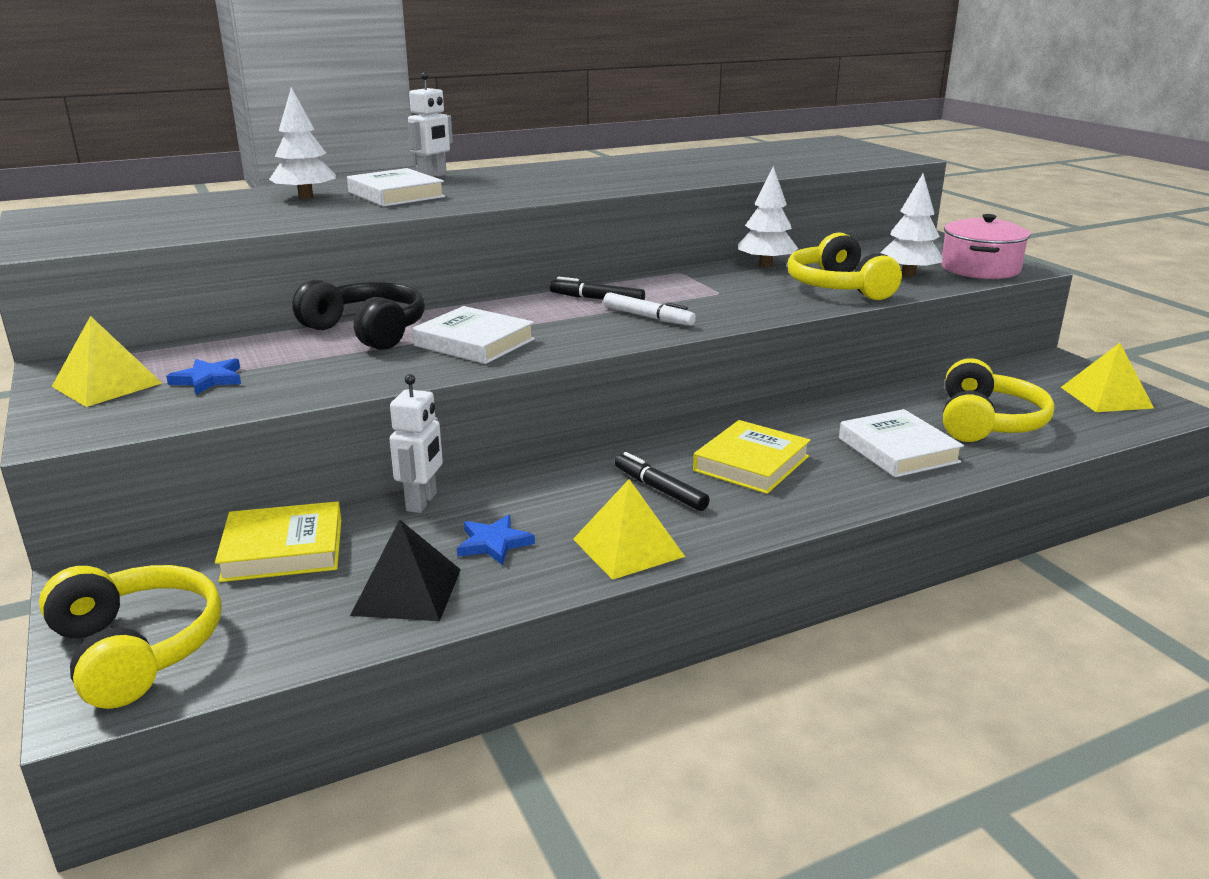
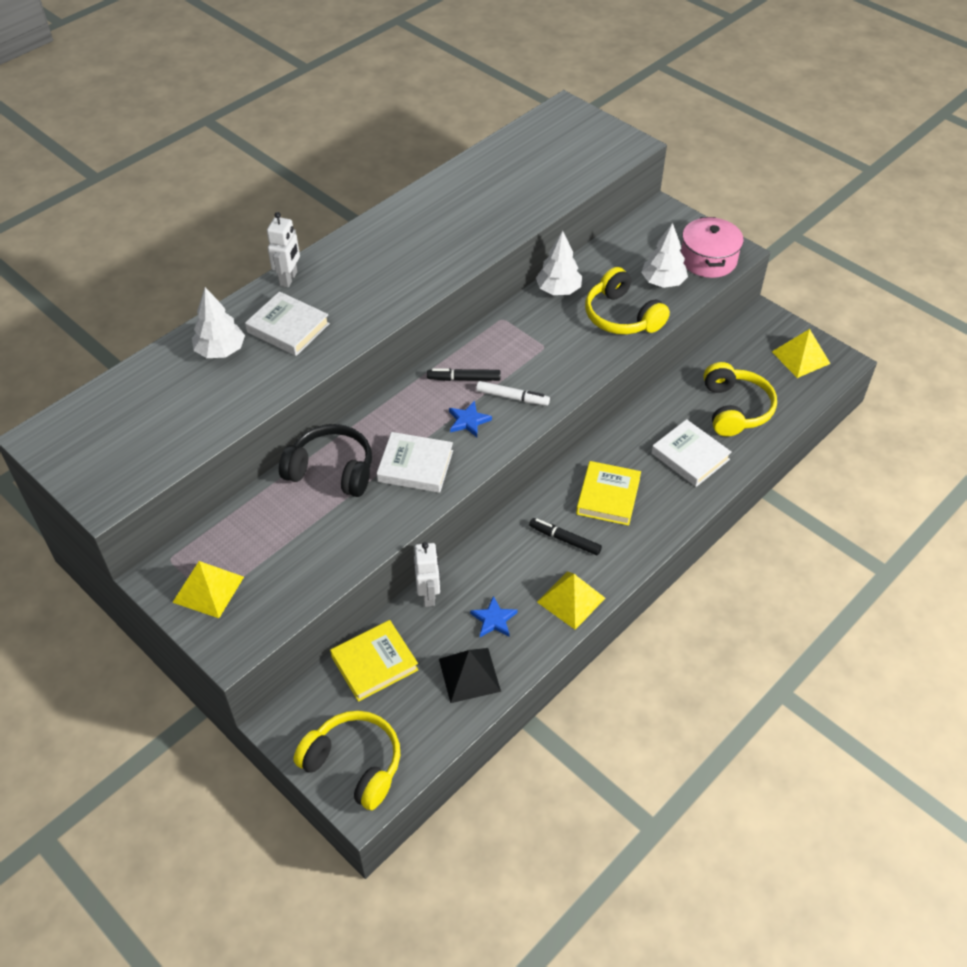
camera: 20 degrees left, 25 degrees up
(208, 379) = (271, 563): blue star -> blue star (468, 421)

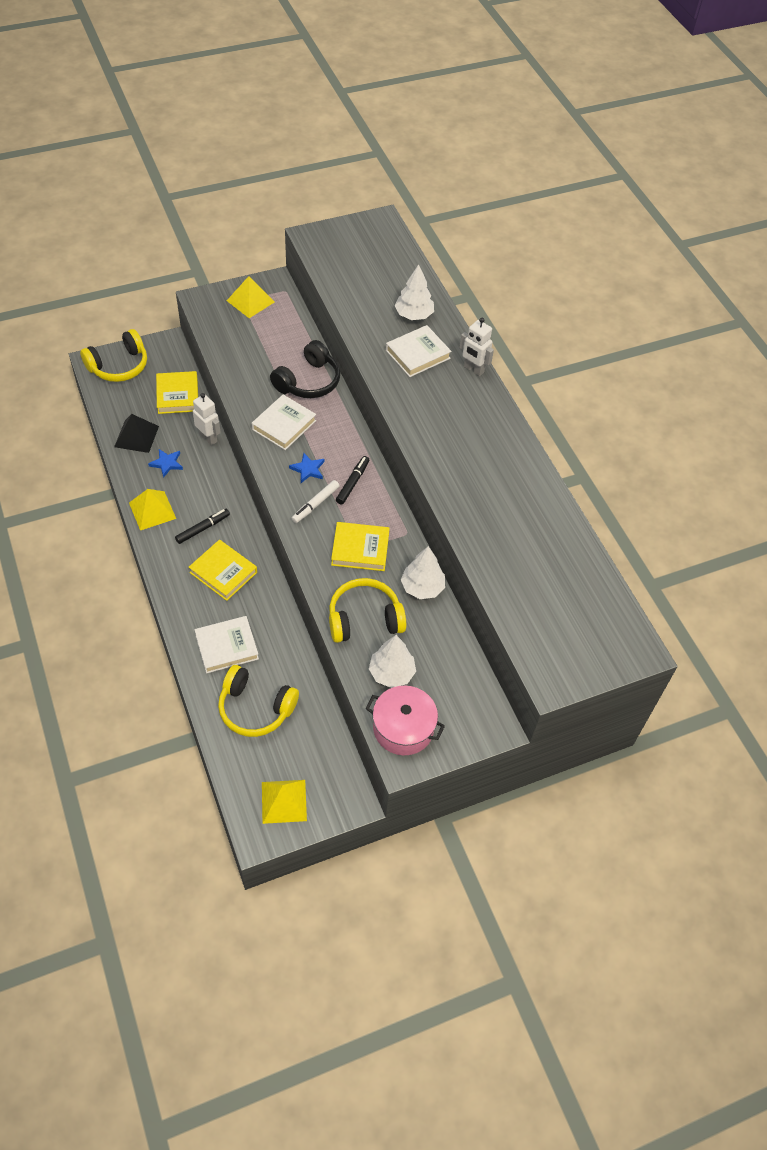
camera: 110 degrees right, 5 degrees up
(429, 595) = (208, 438): white robot -> white robot turned 150 degrees counterclockwise
(545, 345) = (360, 549): none -> yellow book

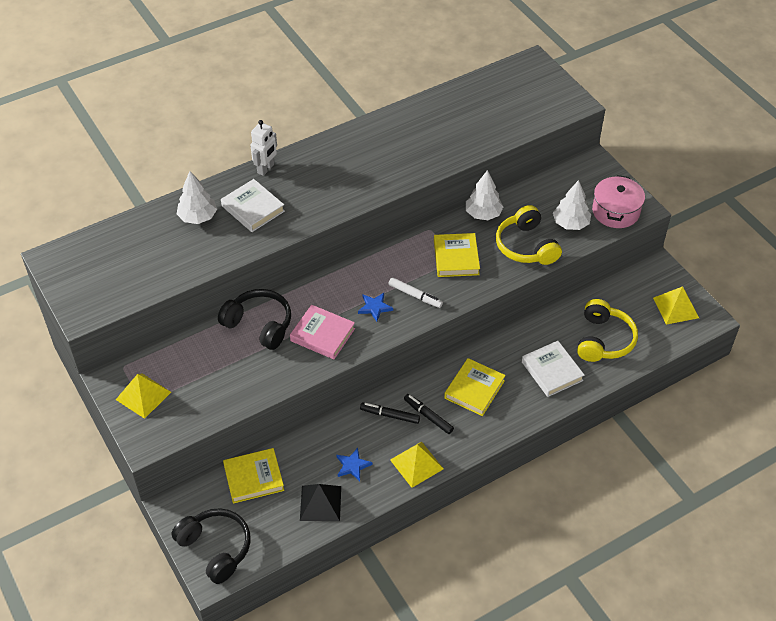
camera: 95 degrees left, 5 degrees down
(119, 366) = (215, 548): yellow headphones -> black headphones
(208, 438) = (310, 436): white robot -> none
(284, 425) = (322, 335): white book -> pink book
(352, 483) = (383, 273): black marker -> black marker (390, 415)

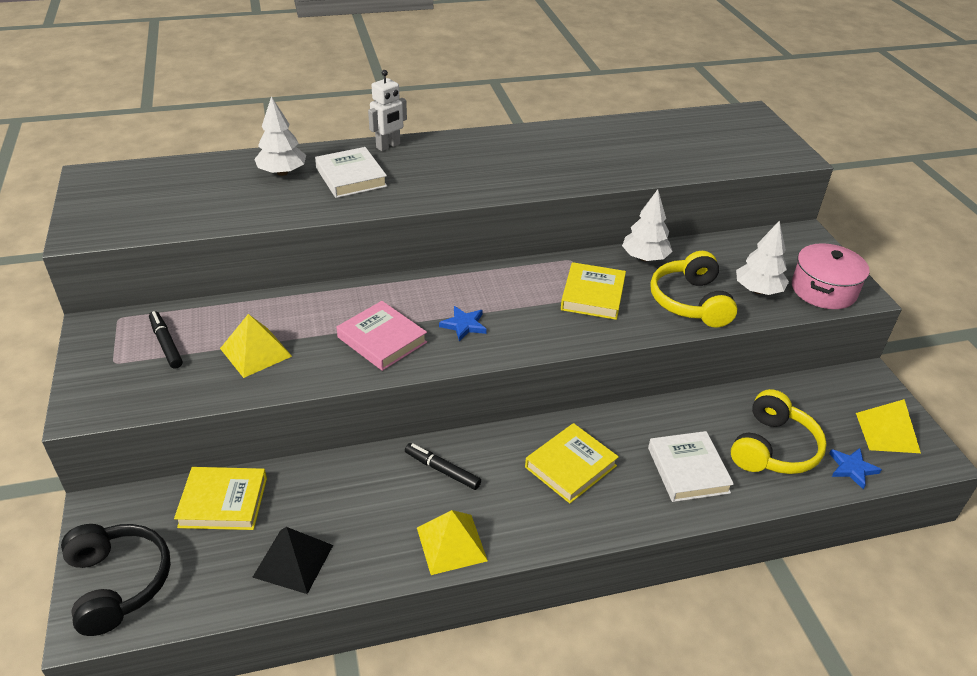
camera: 15 degrees right, 10 degrees down
(143, 395) = (120, 354): yellow pyramid -> yellow pyramid (256, 352)
(259, 325) = (309, 311): black headphones -> none
(352, 466) = (362, 522): blue star -> blue star (852, 468)
(415, 295) = (522, 324): white marker -> none
(428, 416) = (494, 484): black marker -> black marker (166, 344)

